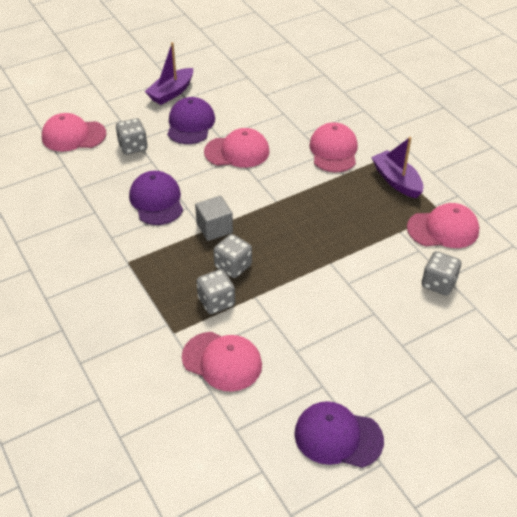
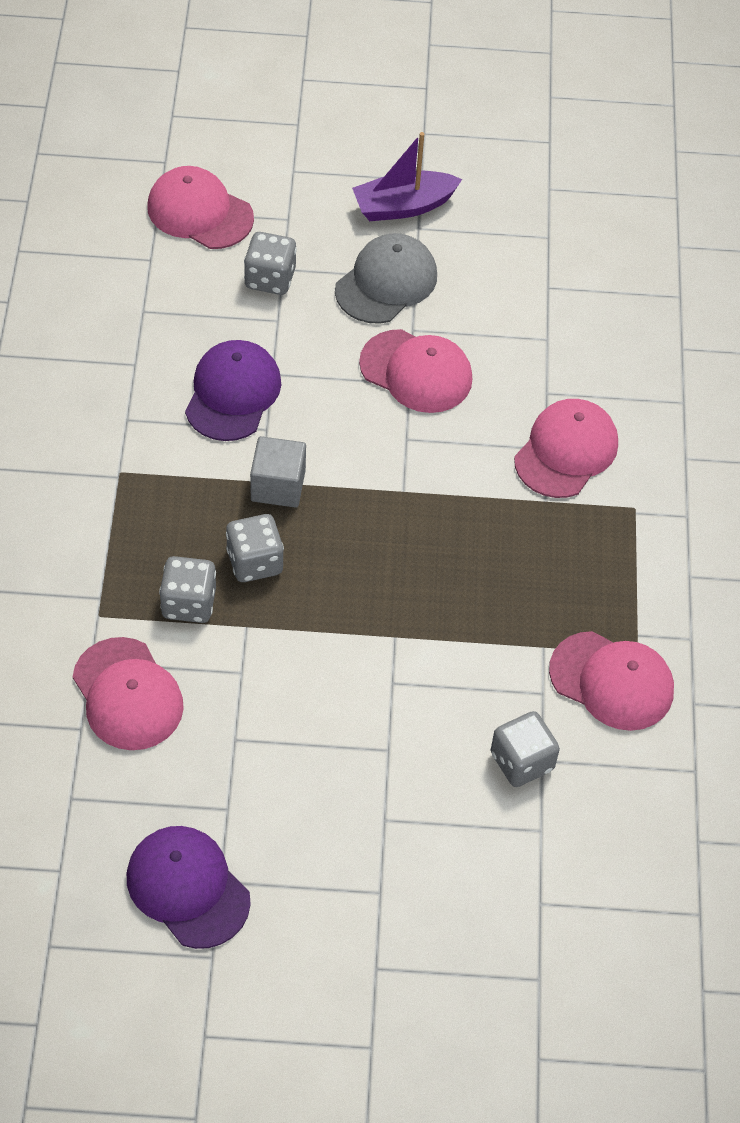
camera: 30 degrees right, 10 degrees up
(190, 124) = (386, 282): purple cap -> grey cap
(396, 181) = (617, 559): purple boat -> none

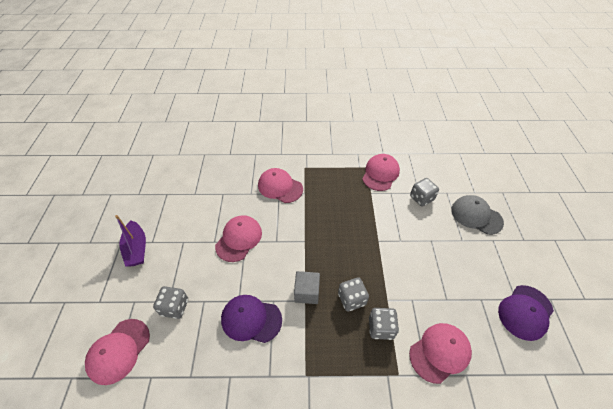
camera: 90 degrees left, 5 degrees down
(386, 282) = (184, 253): grey cap -> grey cap (476, 216)

